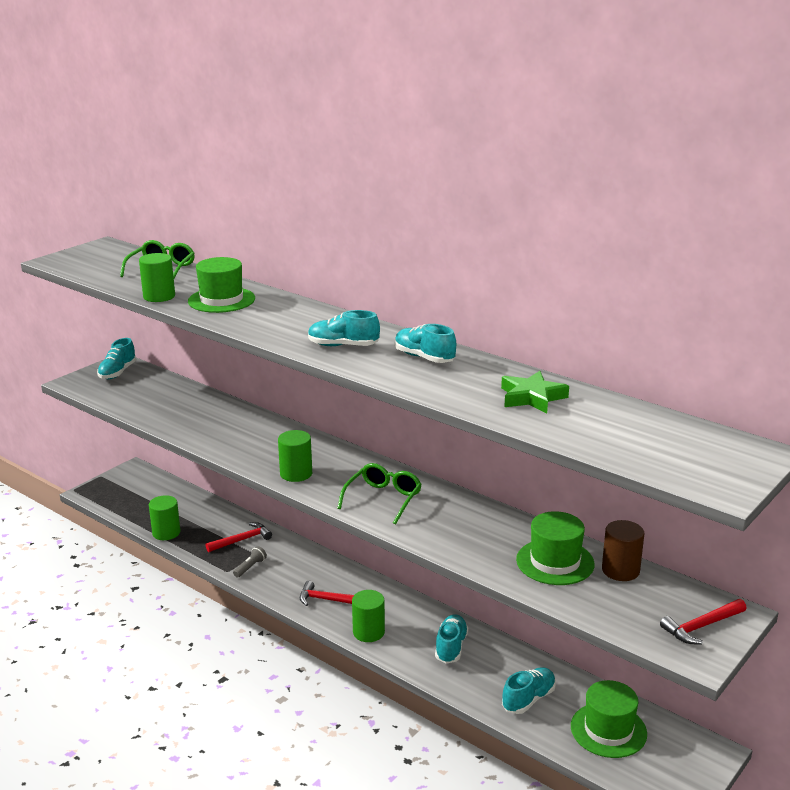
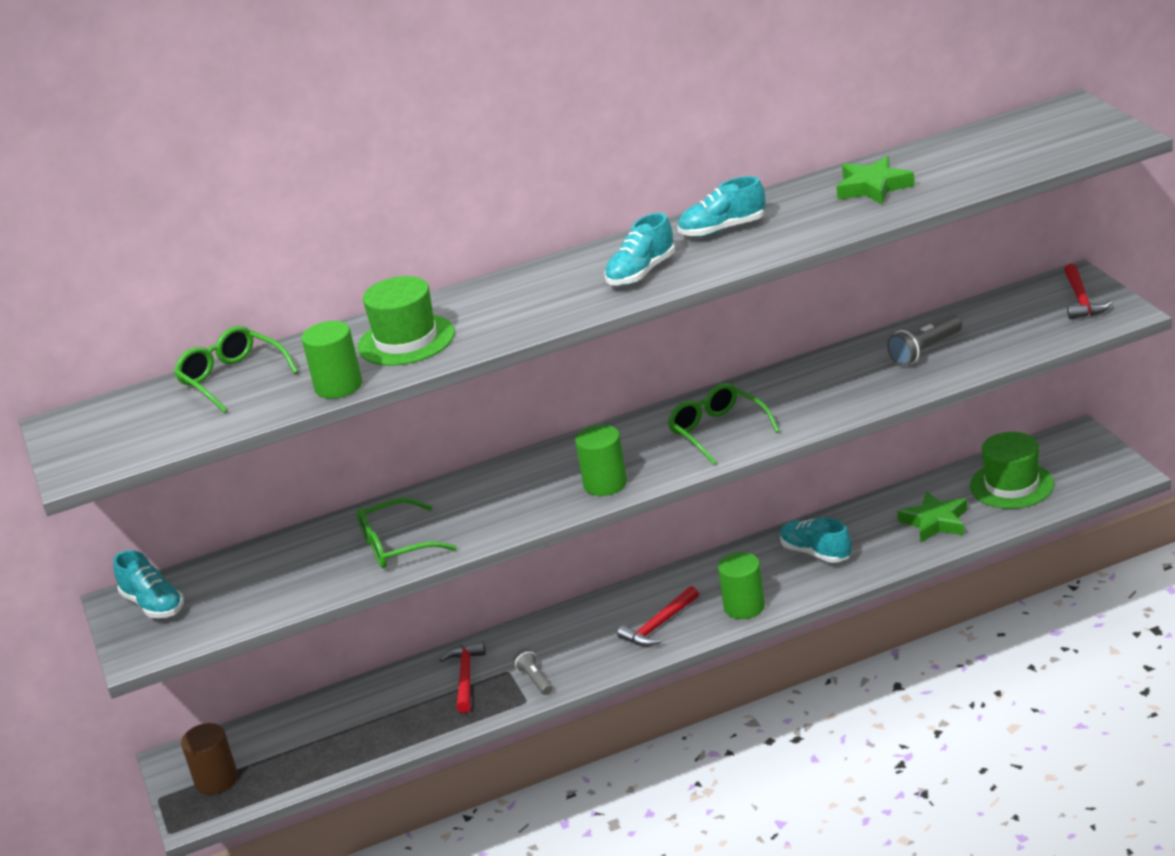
camera: 55 degrees left, 5 degrees up
(166, 533) = (383, 746): green cylinder -> none
(198, 423) = (397, 545): none -> green glasses
(528, 699) = (935, 522): turquoise shoe -> green star
(555, 562) = (925, 351): green hat -> grey flashlight
(620, 570) = (966, 318): brown cylinder -> brown cylinder (216, 780)

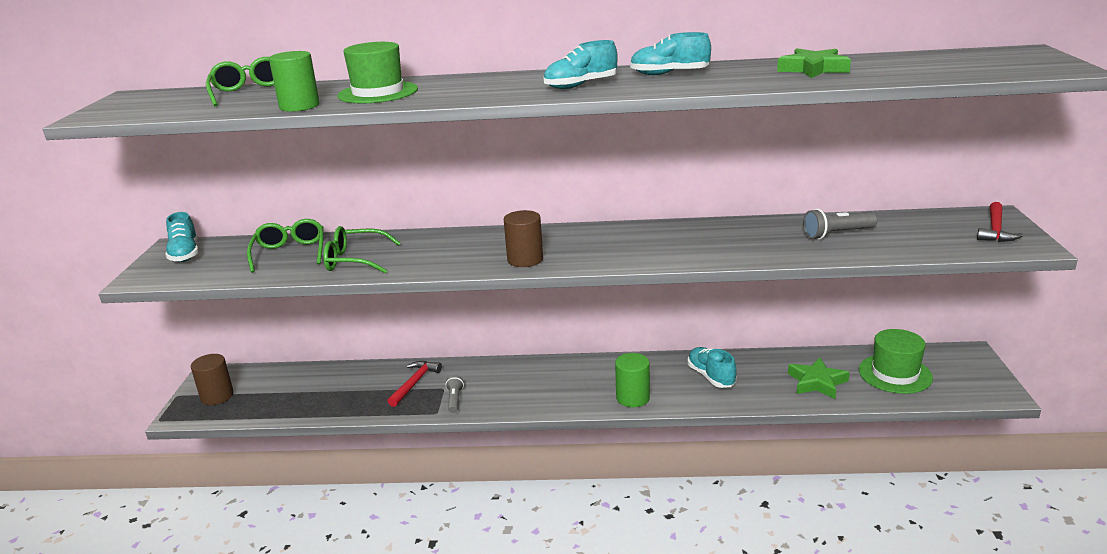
camera: 20 degrees right, 5 degrees down
(605, 484) = (525, 259): green cylinder -> brown cylinder
(659, 625) = (564, 391): red hammer -> none
(718, 431) = (635, 248): green glasses -> green glasses (290, 253)

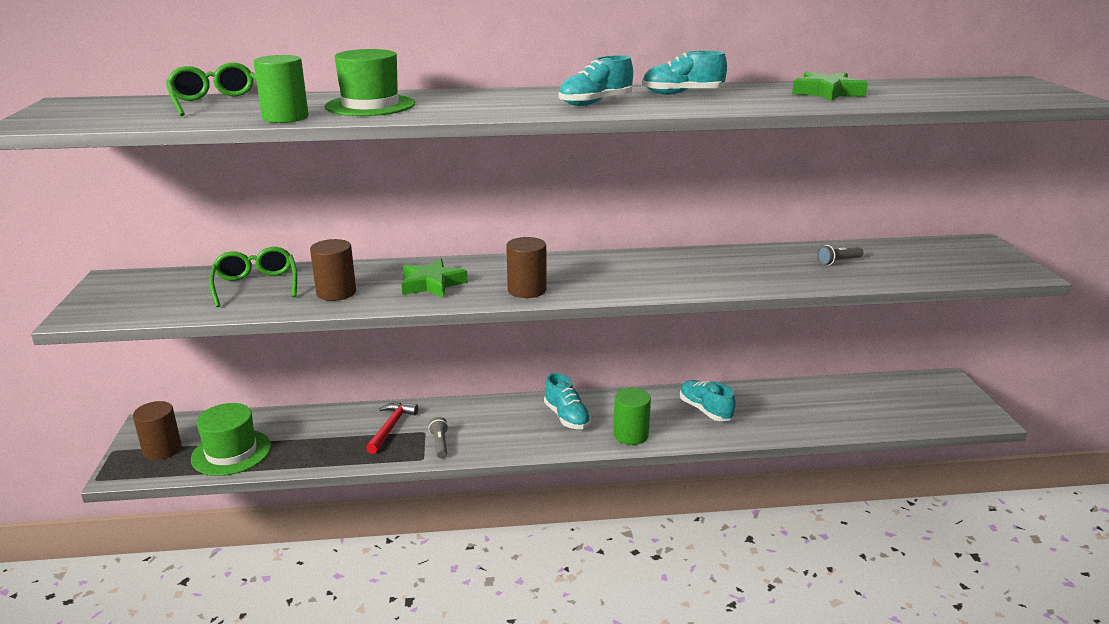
camera: 10 degrees left, 0 degrees up
(185, 254) = (128, 287): turquoise shoe -> turquoise shoe (566, 417)
(356, 260) = (336, 292): green glasses -> brown cylinder
(817, 382) = (811, 413): green star -> green star (432, 284)
(837, 234) = (838, 262): grey flashlight -> grey flashlight, size x0.66
(895, 374) = (884, 402): green hat -> green hat (231, 452)
(995, 230) = (986, 257): red hammer -> none

